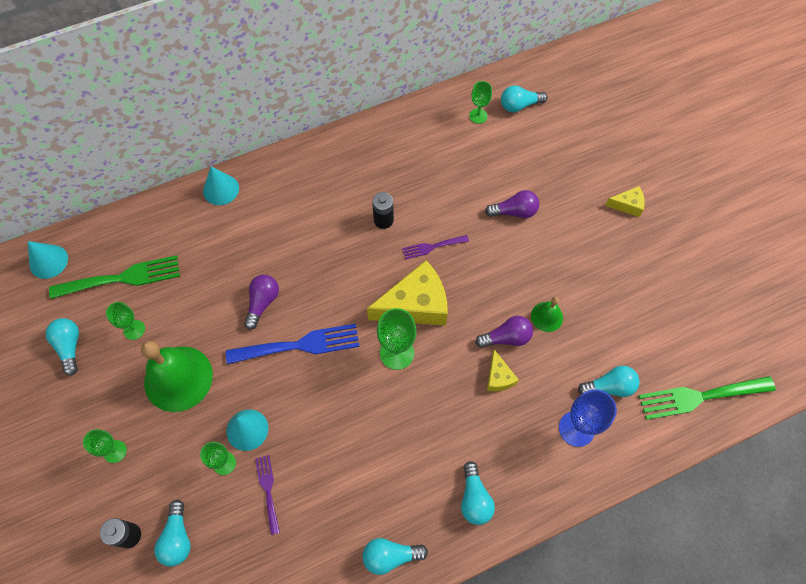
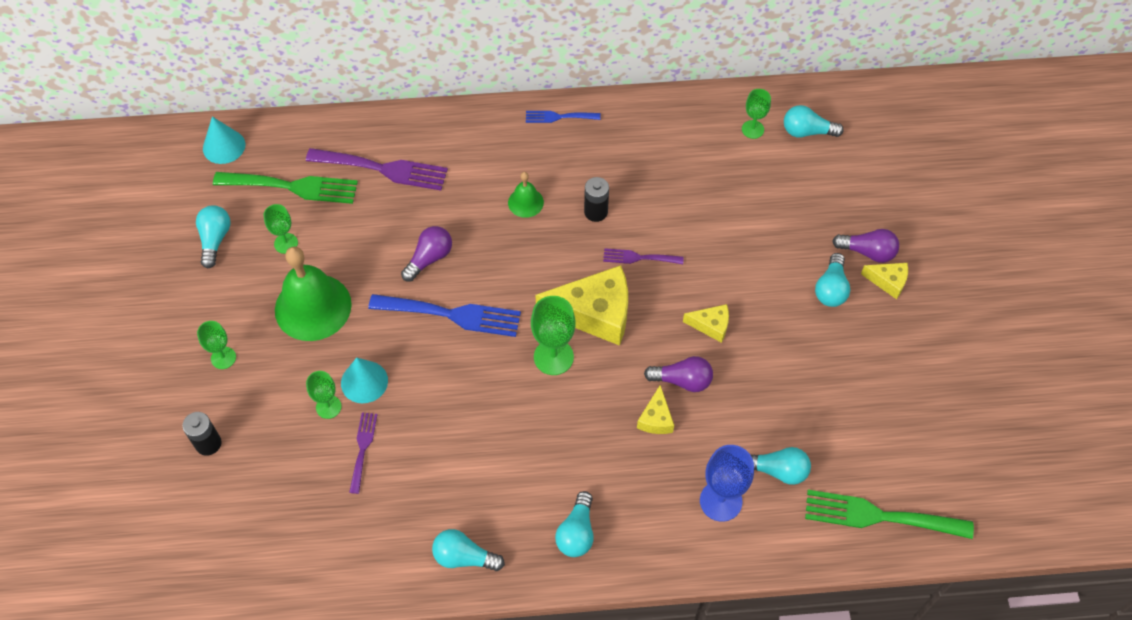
camera: 20 degrees right, 5 degrees down
(177, 538) = (255, 463): turquoise light bulb -> turquoise light bulb (831, 289)
(195, 238) = (383, 169): none -> purple fork
(221, 189) = (430, 125): turquoise cone -> none
(323, 151) = (559, 117): none -> blue fork
(510, 284) = (711, 325): none -> yellow cheese
(514, 212) = (749, 248): purple light bulb -> purple light bulb (867, 252)
(547, 316) = (738, 373): green bell -> green bell (525, 202)

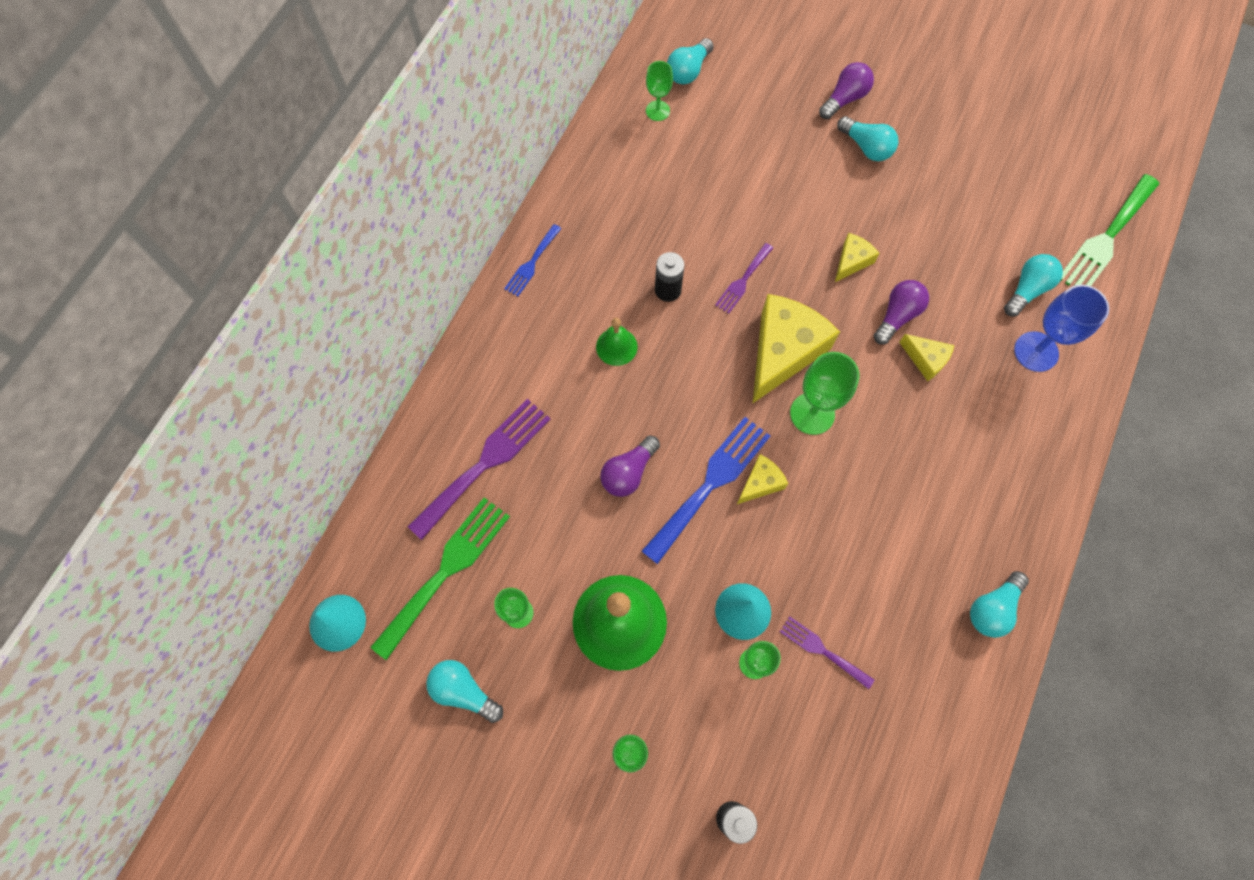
camera: 60 degrees left, 10 degrees up
(429, 258) = (629, 472): purple light bulb -> purple light bulb turned 120 degrees counterclockwise
(577, 532) = (1012, 491): turquoise light bulb -> none
(888, 282) = (883, 102): yellow cheese -> yellow cheese (760, 483)

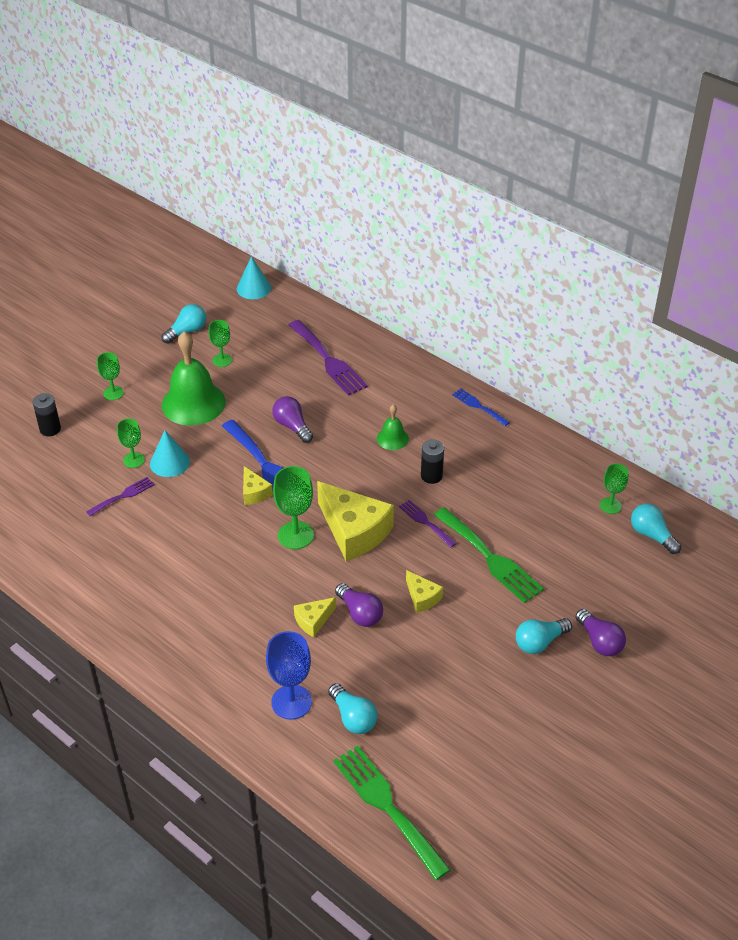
camera: 105 degrees right, 25 degrees down
(446, 570) = (264, 334): green fork -> green fork (490, 558)
(992, 608) = (101, 598): turquoise light bulb -> none

